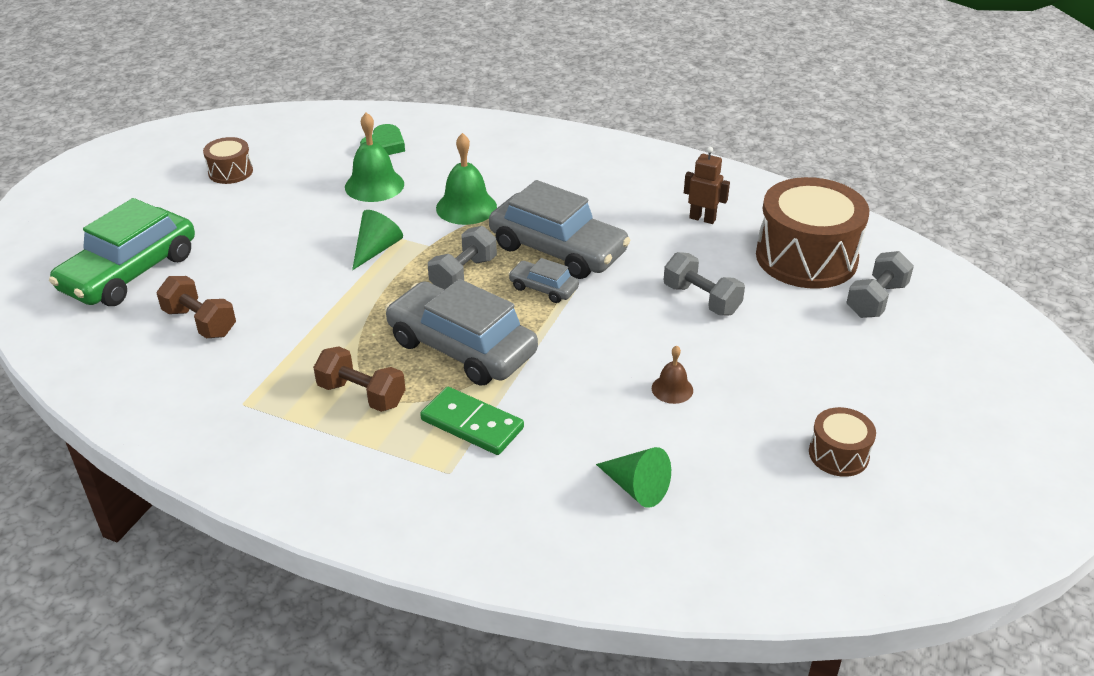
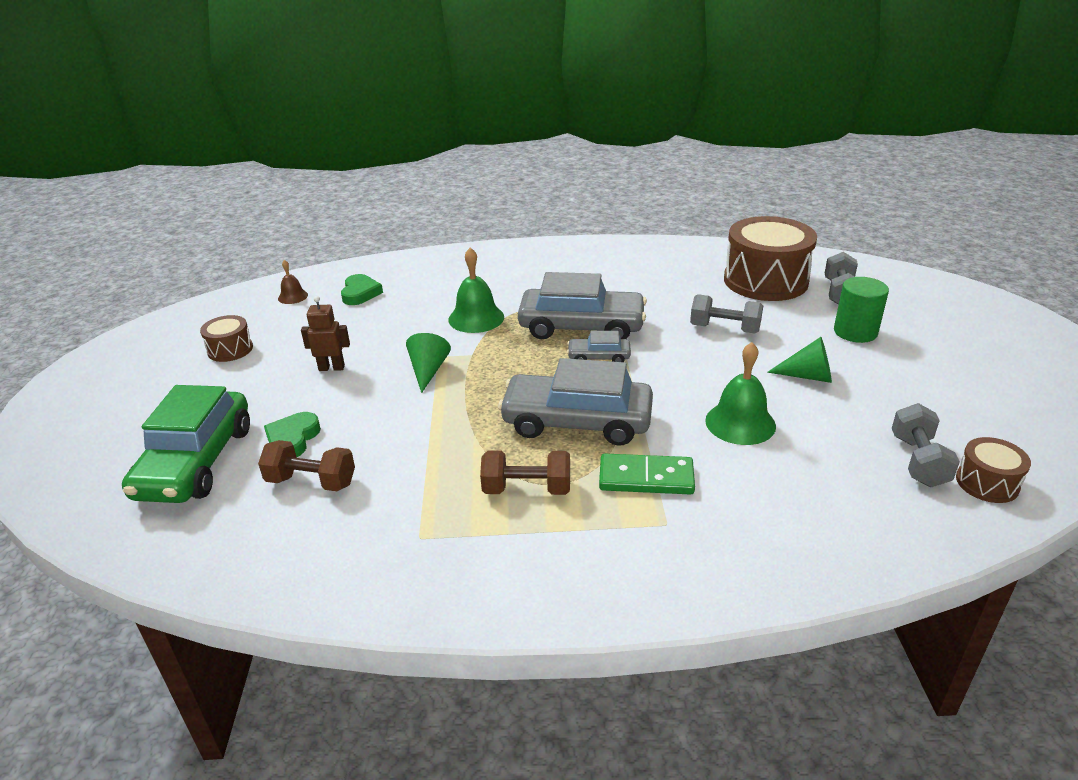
camera: 25 degrees left, 5 degrees down
(215, 278) = (292, 439): none -> green heart
(374, 185) = (379, 324): green bell -> green bell (740, 423)
(463, 274) = (523, 367): grey dumbbell -> grey dumbbell (918, 461)
(636, 488) = (823, 477): green cone -> green cone (808, 376)
(672, 389) = (771, 396): brown bell -> brown bell (293, 296)
(702, 218) = (667, 276): brown robot -> brown robot (331, 368)
(838, 454) = (931, 400): brown drum -> brown drum (987, 483)
(842, 350) = (855, 332): none -> green cylinder

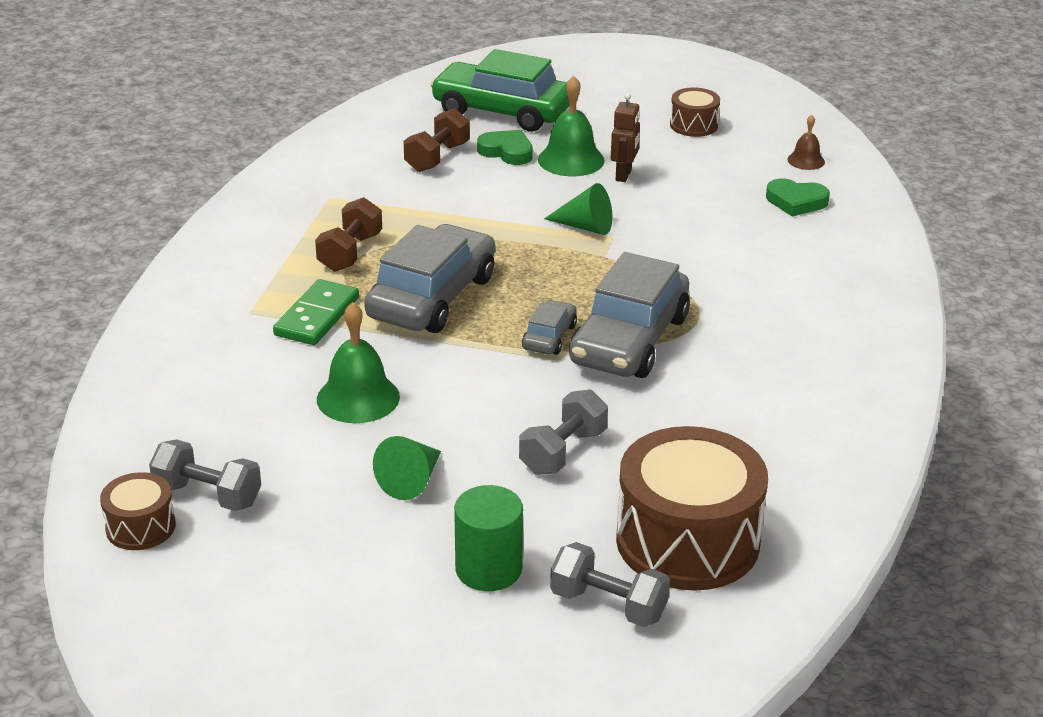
camera: 105 degrees right, 0 degrees up
(476, 318) = (691, 270): green bell -> green bell (571, 160)

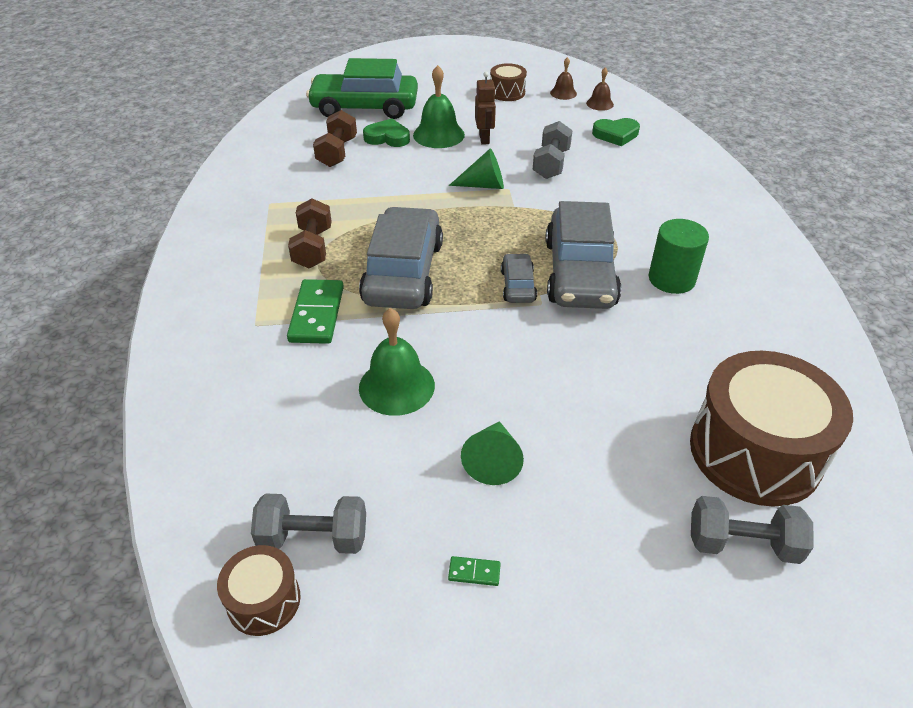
camera: 20 degrees left, 10 degrees up
(335, 557) = (474, 572): none -> green domino
(488, 569) = (618, 538): green cylinder -> green cylinder (671, 279)
(563, 452) = (598, 392): grey dumbbell -> grey dumbbell (551, 164)
(767, 139) = (563, 93): none -> brown bell

